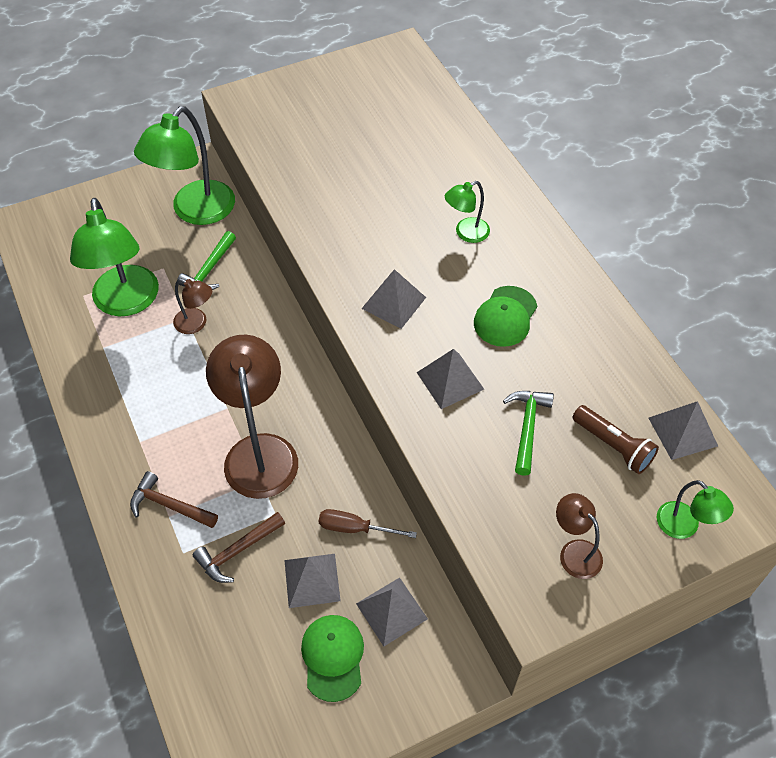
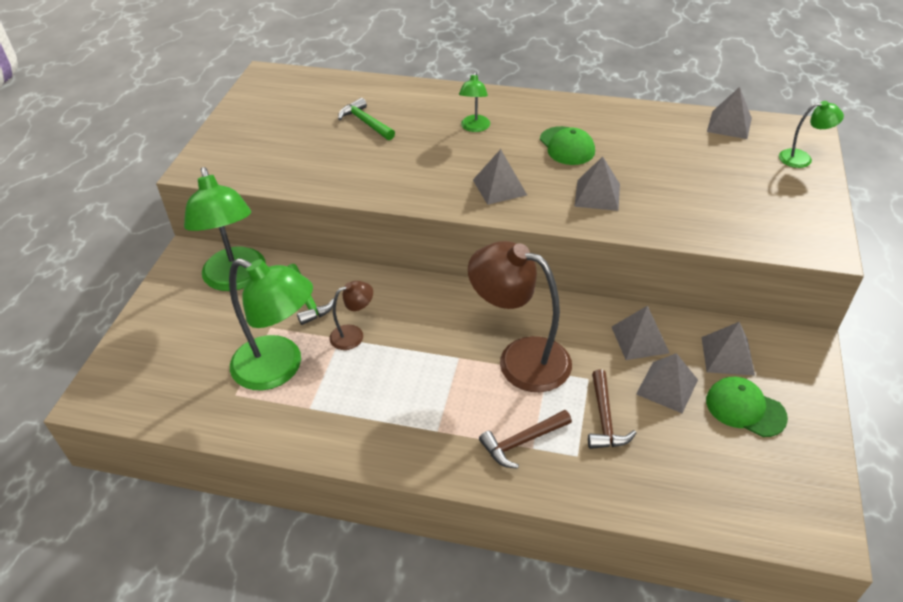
camera: 50 degrees left, 10 degrees down
(355, 528) = (640, 339): brown screwdriver -> grey pyramid
(527, 427) = (670, 181): green hammer -> green hammer (365, 122)
(574, 552) = (788, 209): brown lamp -> none
(613, 446) = (717, 155): brown flashlight -> none

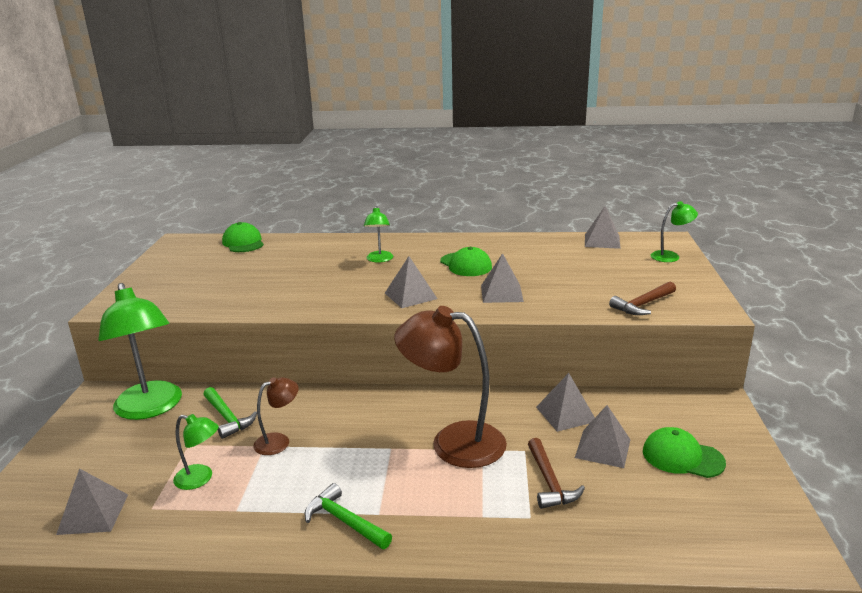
camera: 10 degrees left, 20 degrees down
(279, 368) = (200, 479): green lamp -> green lamp, size x0.49
(333, 85) = (243, 242): none -> green cap
(365, 122) = (277, 264): green hammer -> green hammer (344, 521)
(522, 442) = (470, 512): brown hammer -> brown hammer (643, 305)
(727, 356) = (651, 417): grey pyramid -> grey pyramid (93, 514)

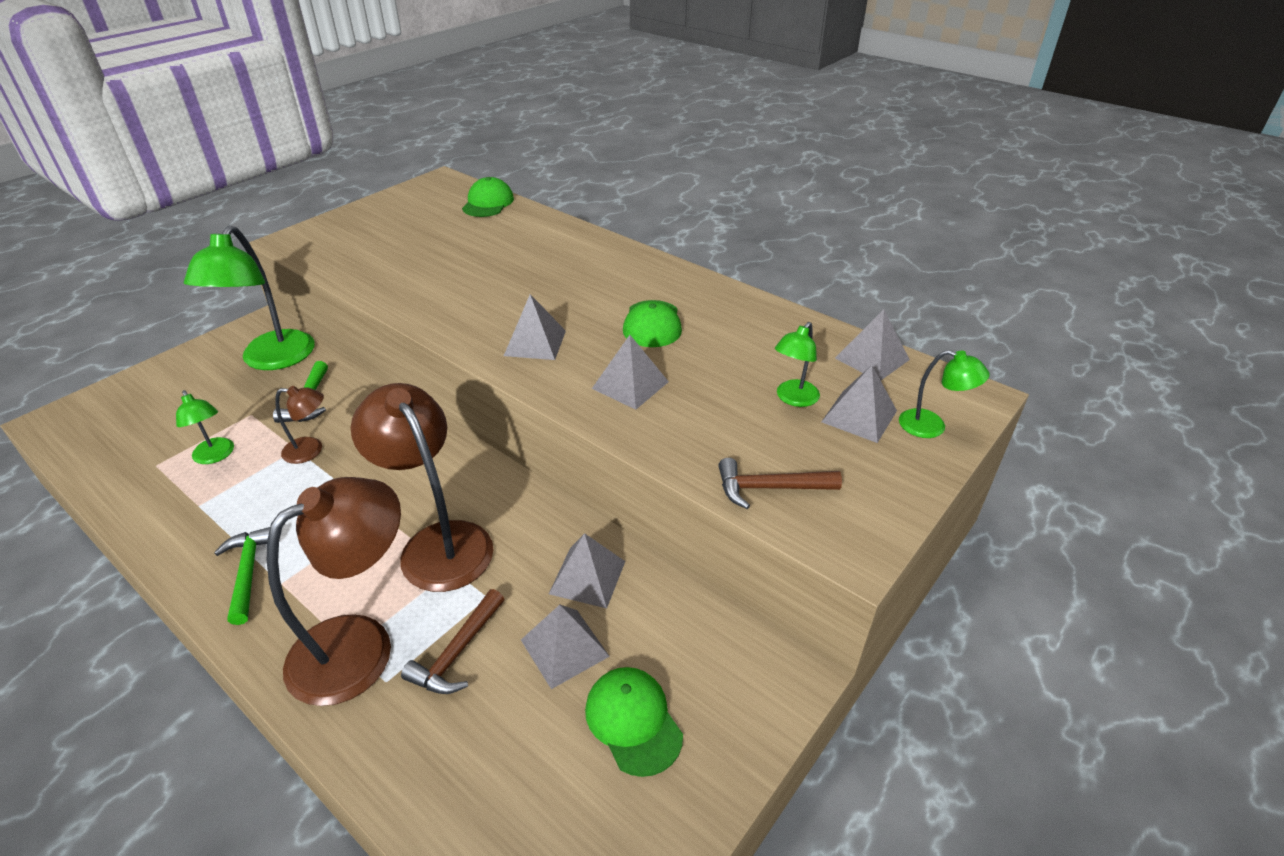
camera: 35 degrees right, 15 degrees up
(93, 514) = (120, 446): grey pyramid -> grey pyramid (859, 416)
(379, 259) = (576, 278): green lamp -> green lamp (793, 399)
(486, 511) = (360, 645): none -> brown lamp

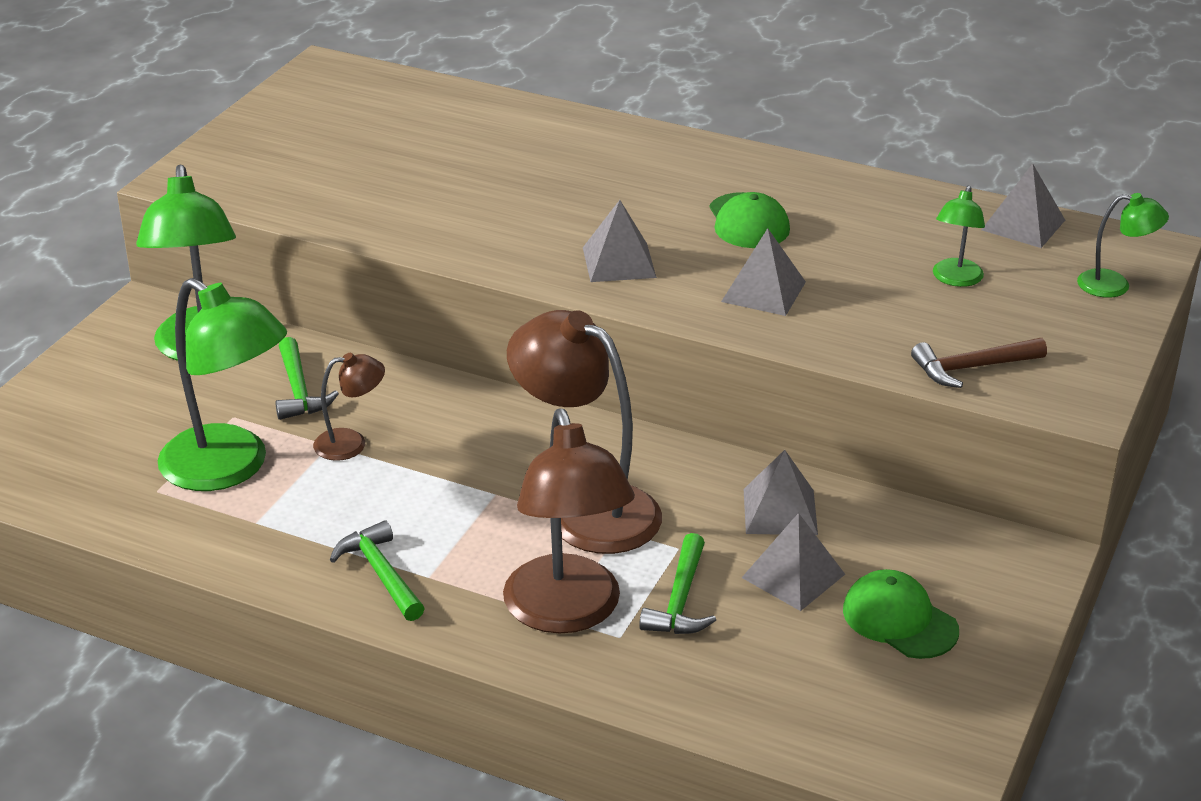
camera: 15 degrees left, 5 degrees down
(216, 456) = (229, 468): green lamp -> green lamp, size x2.04
(360, 645) = (567, 613): brown lamp -> brown lamp turned 135 degrees clockwise
(457, 653) = (680, 600): brown hammer -> green hammer
(488, 203) = (422, 93): green cap -> none
(859, 416) = (1034, 286): grey pyramid -> none

